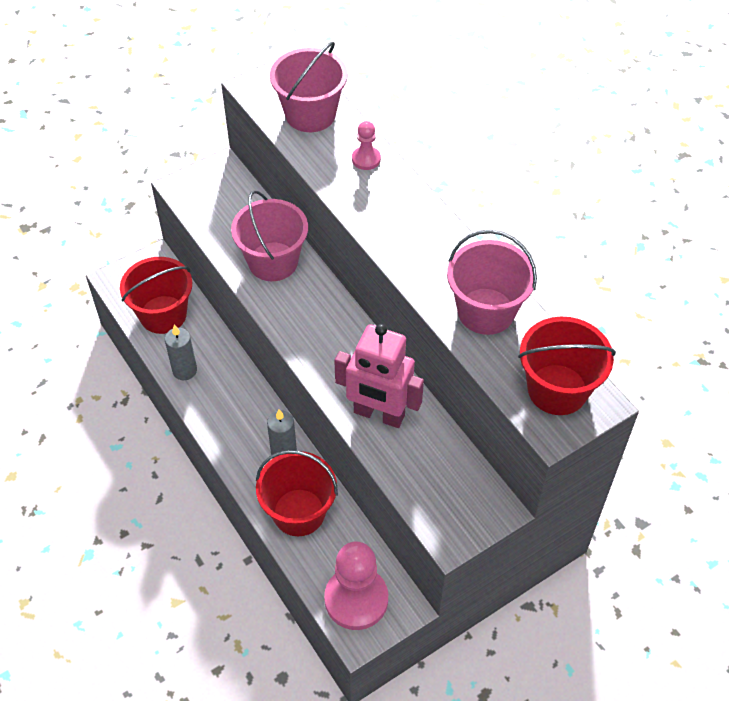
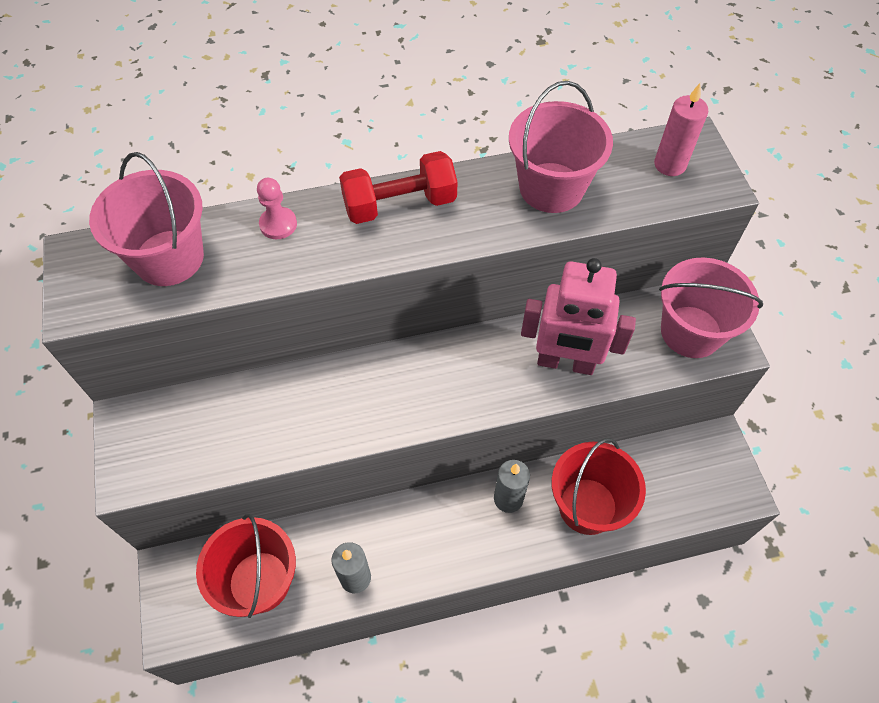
camera: 70 degrees left, 5 degrees up
(273, 261) = (308, 404): pink bucket -> pink bucket (691, 331)
(356, 599) = (702, 481): pink pawn -> none
(378, 414) = (565, 363): pink robot -> pink robot turned 60 degrees clockwise
(419, 221) = (400, 204): none -> red dumbbell
(557, 389) = (670, 165): red bucket -> pink candle

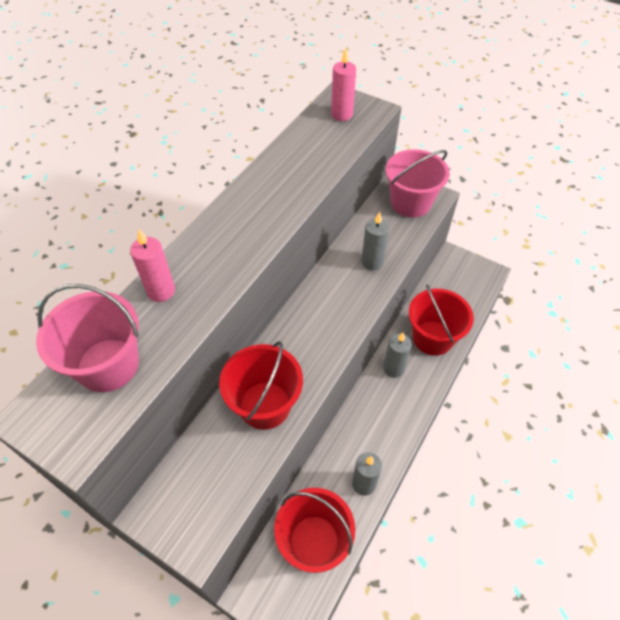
camera: 45 degrees left, 5 degrees down
(278, 224) = (161, 291): pink pawn -> pink candle
(303, 413) = (265, 405): none -> red bucket
(400, 204) = (224, 227): red dumbbell -> none
(551, 188) = (297, 163): pink bucket -> none
(565, 363) = (372, 262): pink robot -> grey candle

